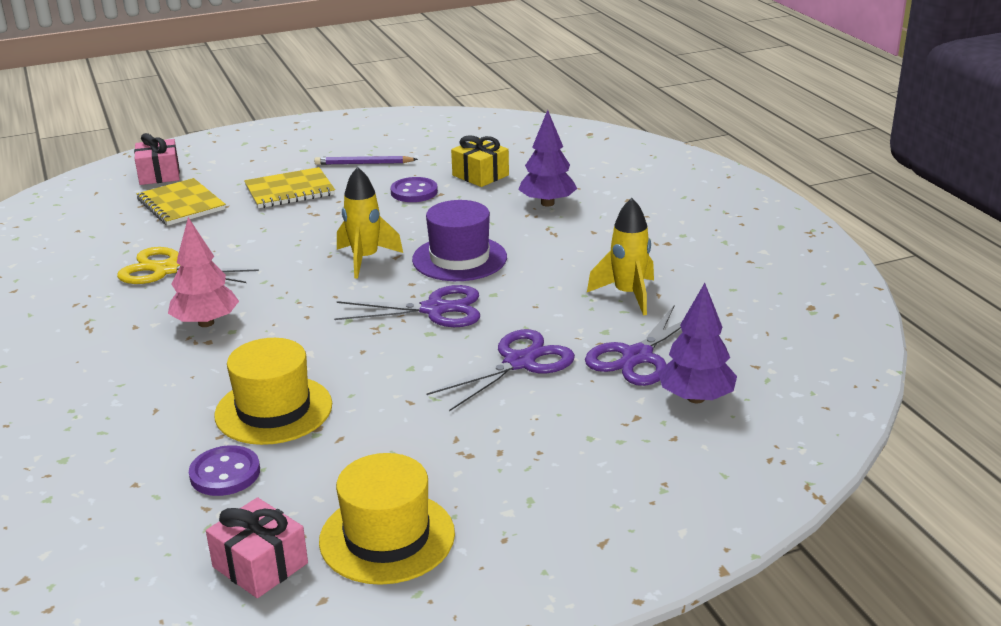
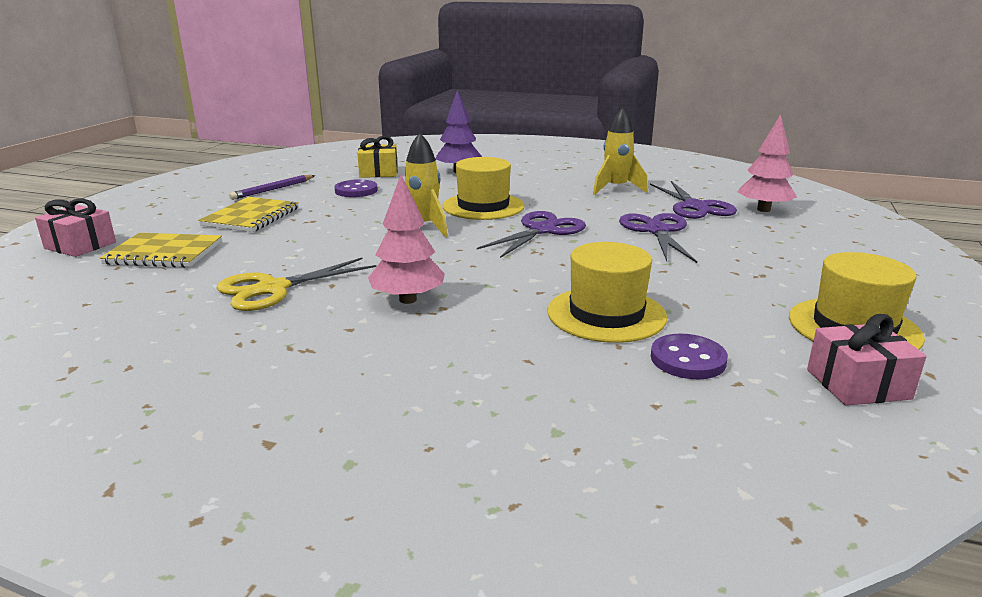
camera: 50 degrees left, 5 degrees down
(459, 258) = (483, 206): purple hat -> yellow hat
(695, 398) = (763, 210): purple tree -> pink tree

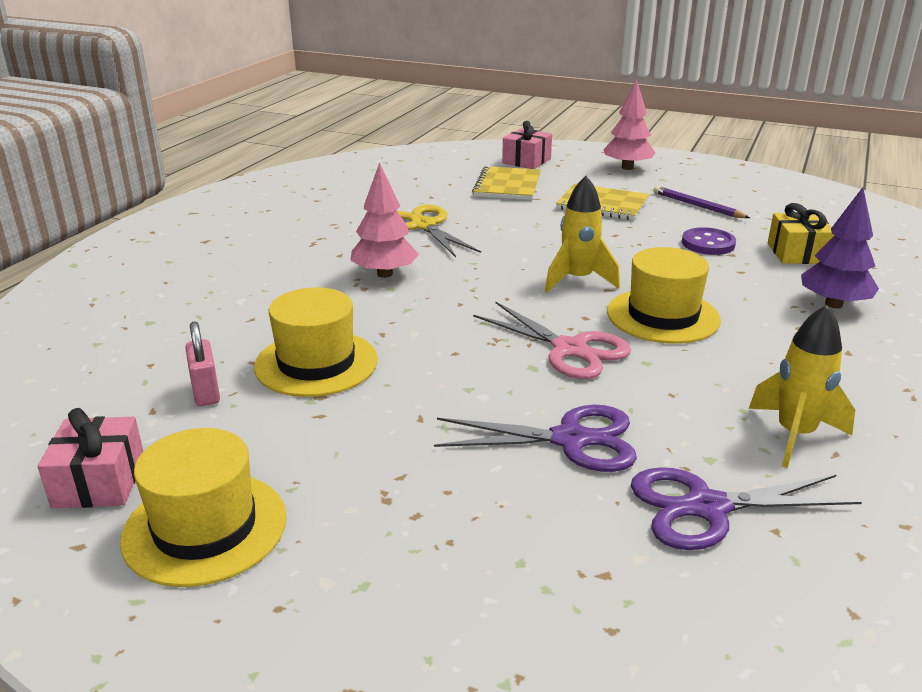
camera: 95 degrees right, 5 degrees up
(542, 230) = (570, 349): purple scissors -> pink scissors
(688, 359) = (206, 392): purple button -> pink padlock
(763, 210) = (709, 600): pink tree -> pink tree (627, 168)

